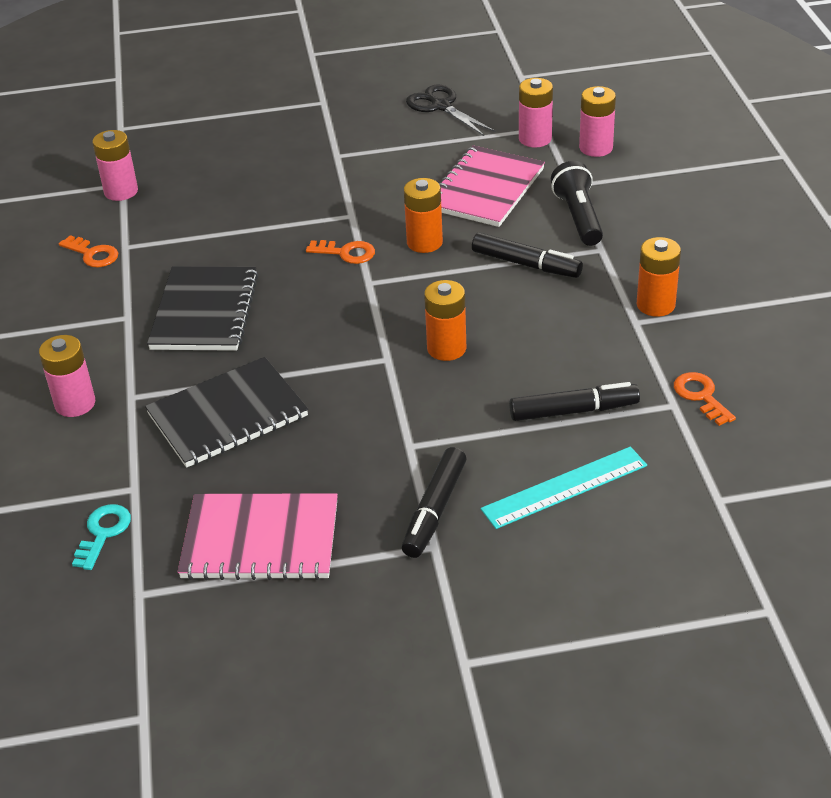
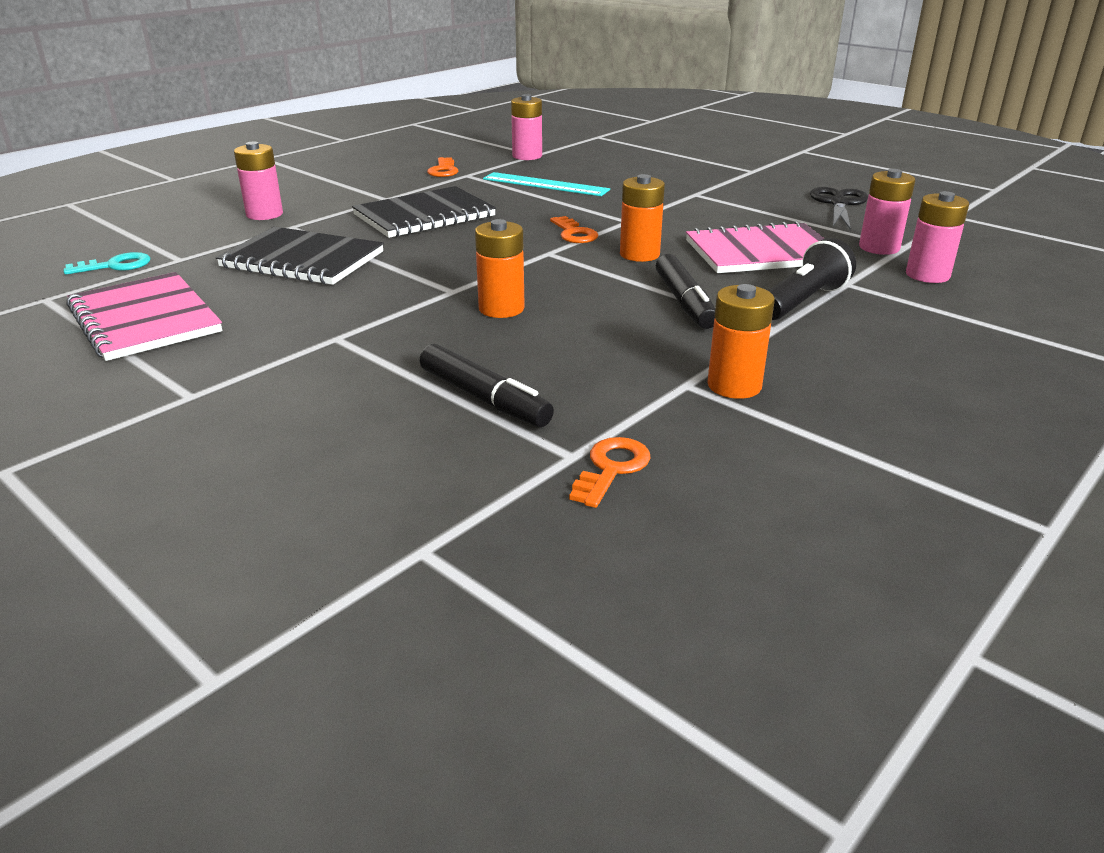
camera: 50 degrees right, 10 degrees down
(434, 510) = (247, 378): black marker -> none
(565, 487) = (346, 435): turquoise ruler -> turquoise ruler (545, 184)

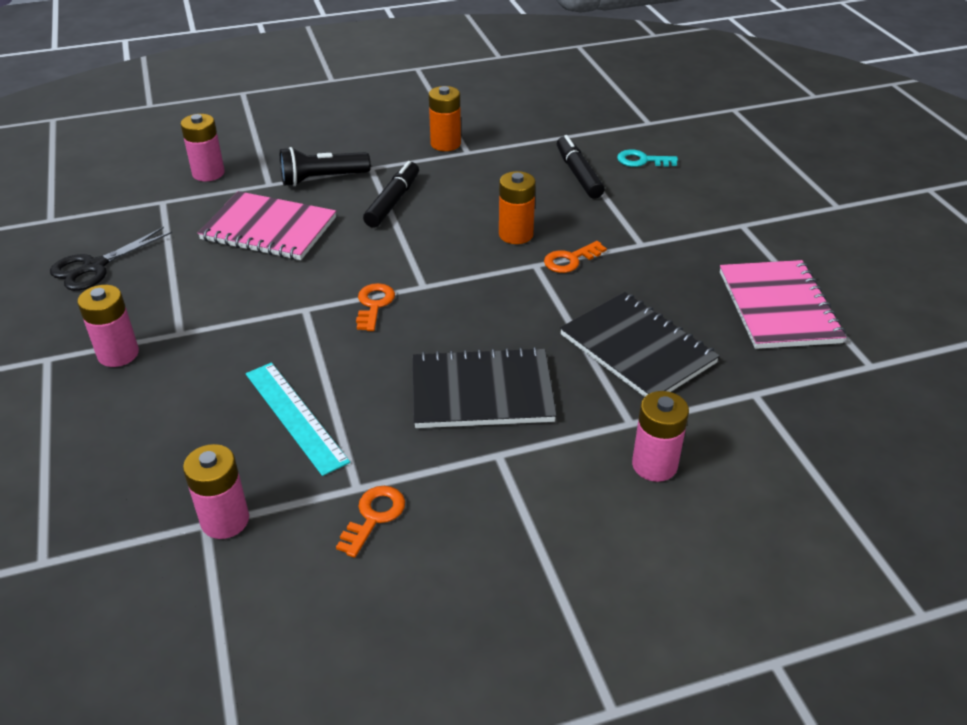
camera: 150 degrees left, 10 degrees up
(115, 266) = (818, 402): turquoise key -> turquoise key (642, 160)
(611, 468) = (549, 127): orange key -> orange key (570, 260)
(639, 254) = (357, 258): orange battery -> none
(879, 248) = (182, 205): pink battery -> pink battery (118, 354)

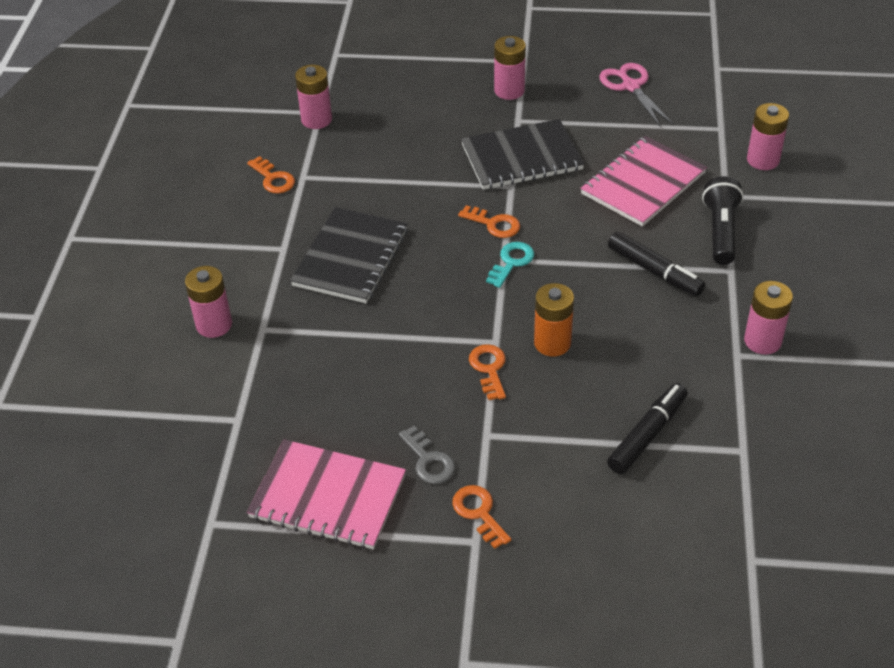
camera: 115 degrees right, 5 degrees up
(95, 267) = (631, 86): black scissors -> pink scissors
(295, 416) = (388, 161): turquoise ruler -> none
(445, 144) = (762, 341): orange battery -> pink battery
(578, 174) = (647, 434): black marker -> black marker turned 60 degrees counterclockwise
(637, 349) = (338, 366): black notebook -> black notebook (522, 157)
(642, 160) = (654, 508): turquoise key -> turquoise key (511, 262)
(693, 265) = (429, 460): none -> grey key
(717, 229) = (479, 513): none -> orange key

